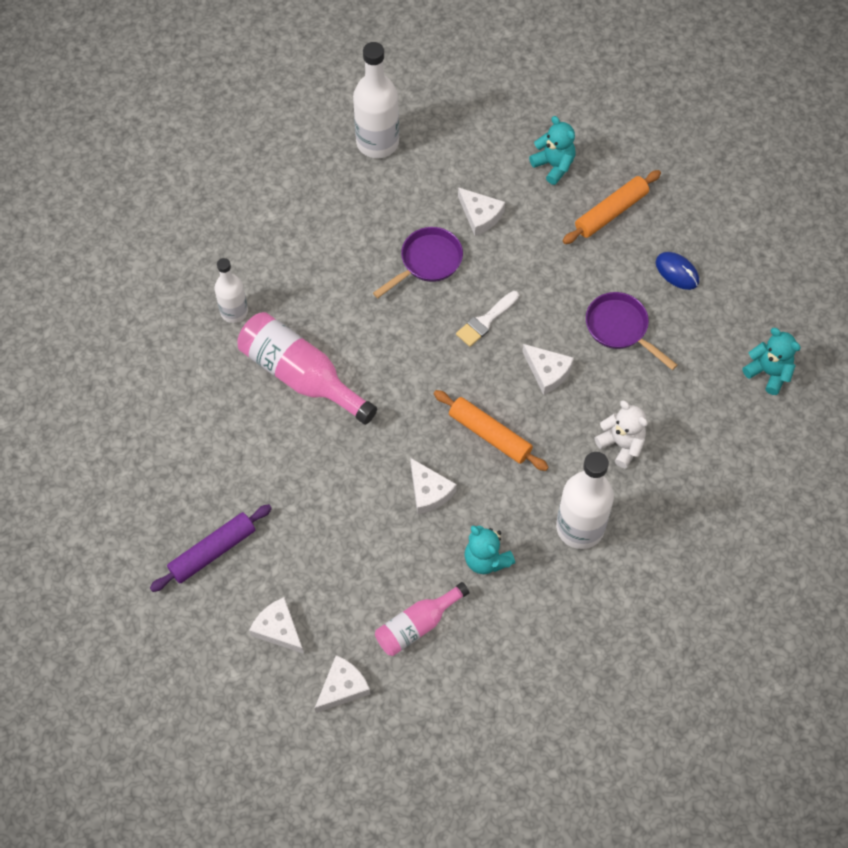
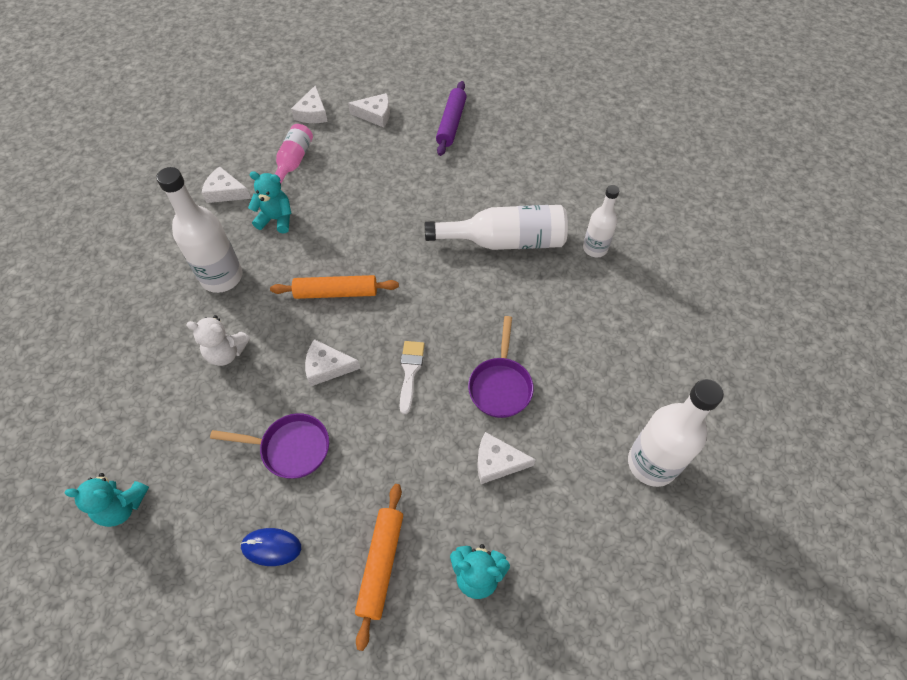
camera: 140 degrees right, 5 degrees down
(301, 375) = (505, 241): pink bottle -> white bottle
(429, 491) = (349, 231): white cheese -> white cheese (225, 192)

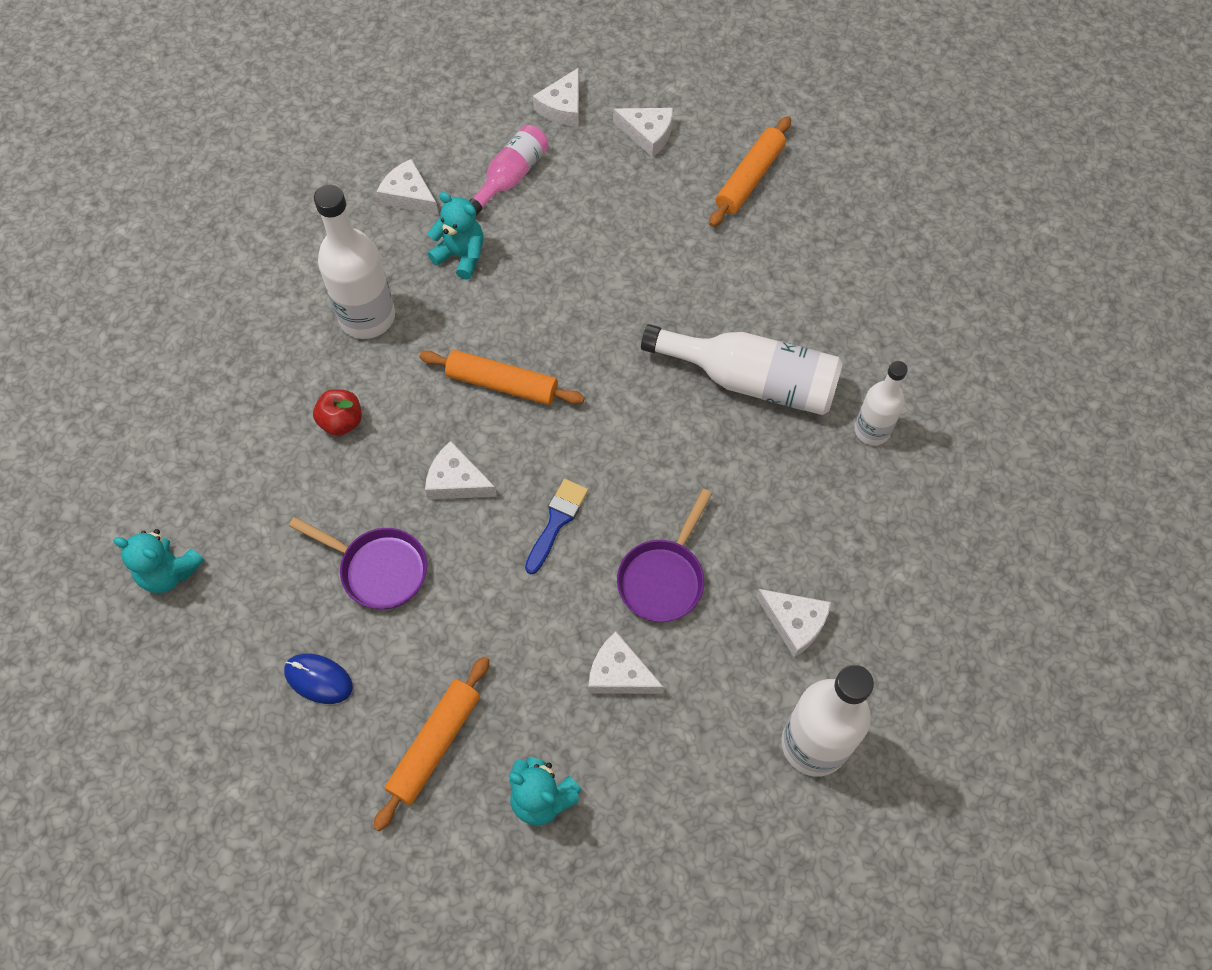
camera: 20 degrees right, 5 degrees up
(226, 353) = (342, 422): white teddy bear -> red apple
(410, 371) = (556, 521): white brush -> blue brush
(451, 123) = (750, 179): purple rolling pin -> orange rolling pin
(601, 386) = (794, 623): none -> white cheese

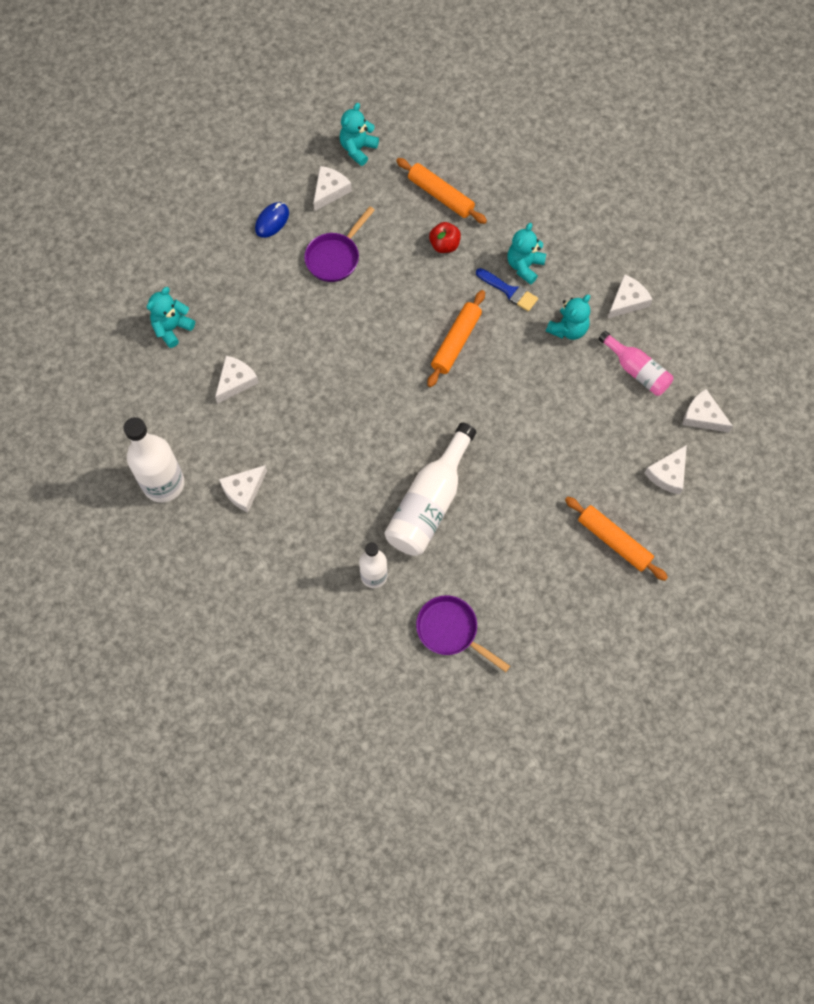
camera: 100 degrees right, 5 degrees up
(367, 317) = (524, 266): white bottle -> turquoise teddy bear
(435, 745) = (217, 277): orange rolling pin -> orange rolling pin (440, 196)
(456, 481) = (387, 307): white cheese -> white cheese (330, 191)
(556, 521) = (346, 361): blue brush -> blue brush (509, 291)
(664, 578) = (292, 418): purple pan -> purple pan (451, 631)

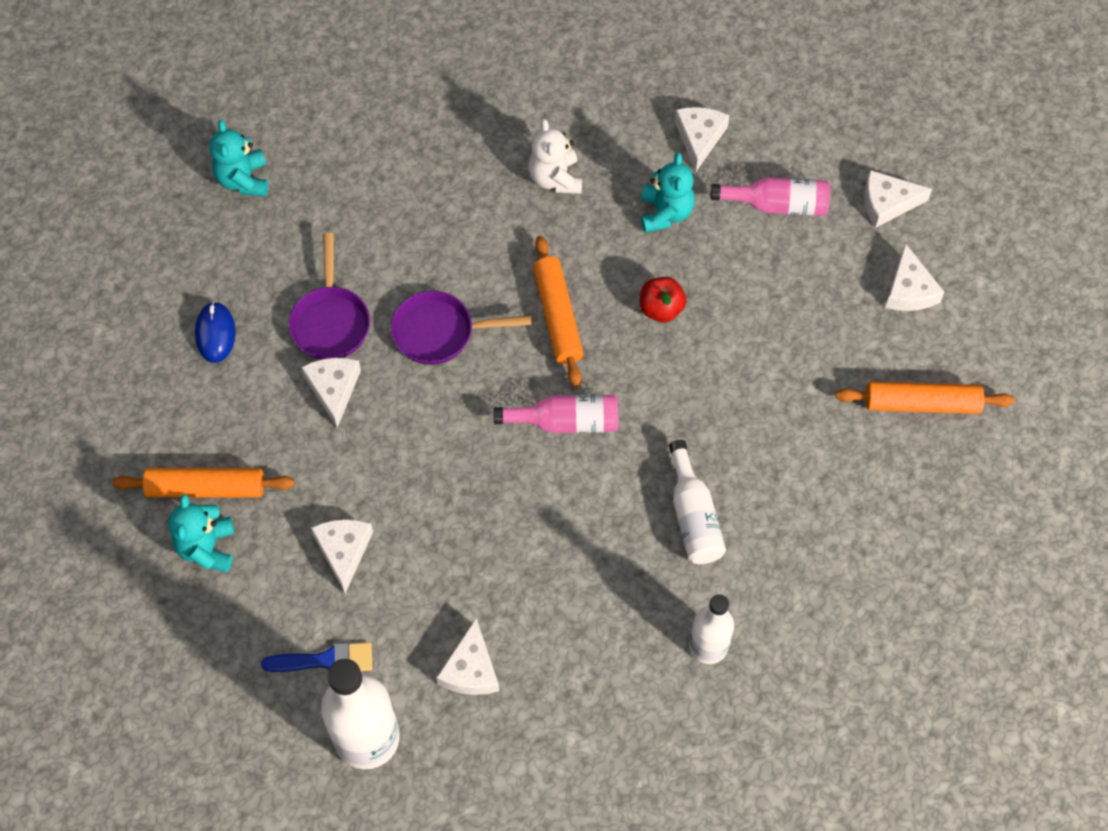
camera: 40 degrees left, 5 degrees down
(330, 191) = (253, 250): white cheese -> white cheese (333, 389)
(408, 401) = (566, 422): none -> pink bottle
(429, 503) = (693, 516): white bottle -> white bottle, size x0.61
(440, 196) = (389, 166): orange rolling pin -> orange rolling pin (206, 488)
(444, 245) = (445, 218): red apple -> red apple (661, 309)
(451, 631) = (846, 638): purple pan -> purple pan (440, 332)
(509, 291) = (564, 217): blue brush -> blue brush (326, 660)
(524, 266) = (555, 178): turquoise teddy bear -> white teddy bear

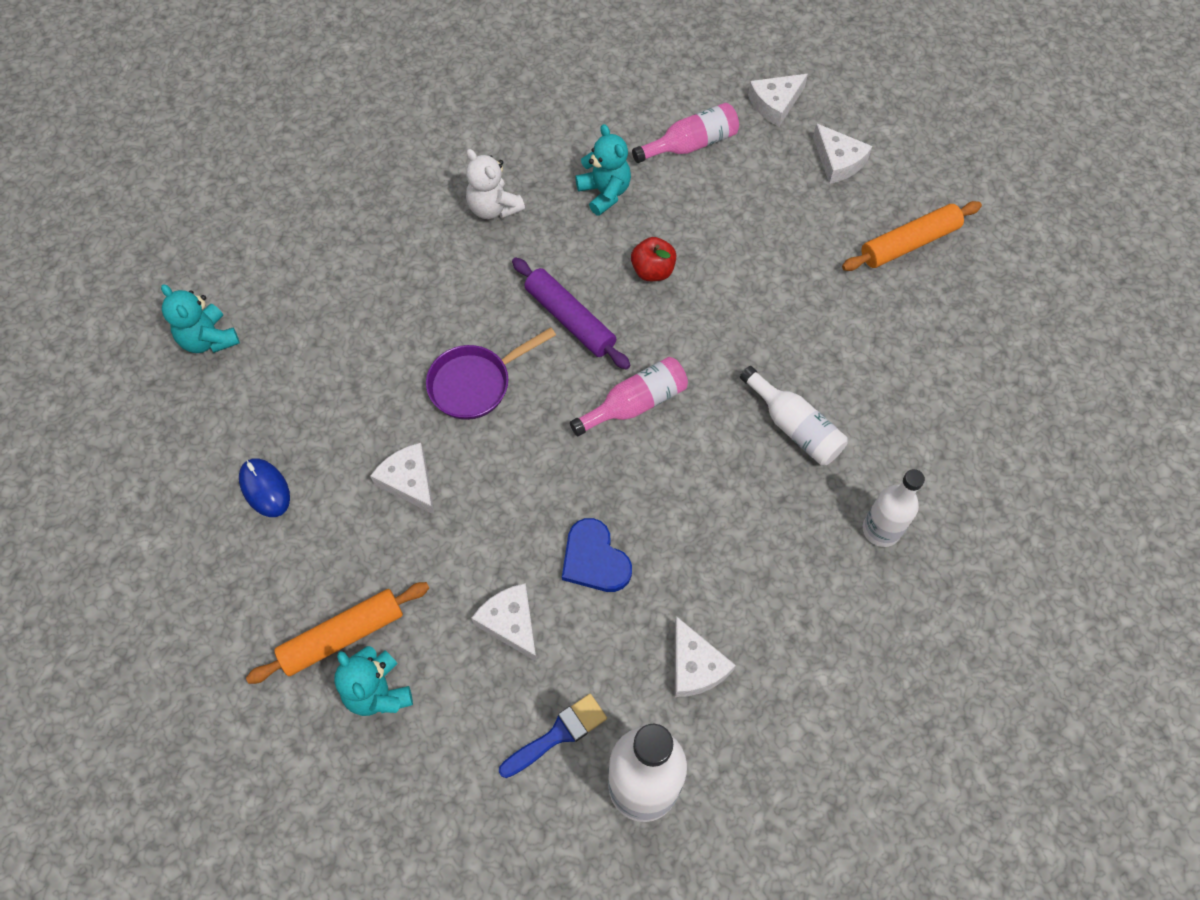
camera: 30 degrees left, 0 degrees up
(331, 321) = (369, 423): purple pan -> none
(445, 536) = (594, 559): none -> blue heart
(558, 316) = (570, 319): orange rolling pin -> purple rolling pin
(699, 138) = (593, 121): white cheese -> none

